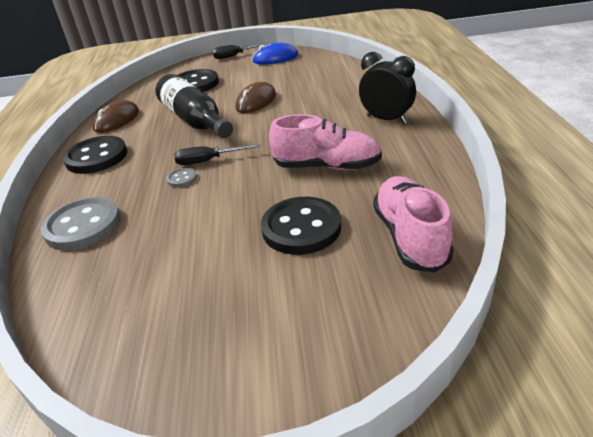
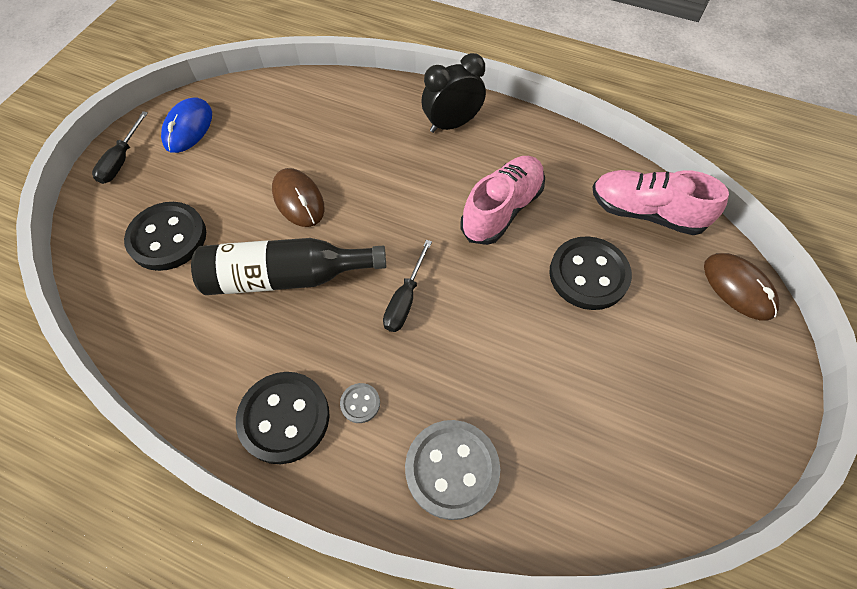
camera: 65 degrees left, 25 degrees up
(117, 120) = (187, 365): brown mouse -> brown mouse (738, 288)
(182, 179) = (424, 338): grey button -> grey button (360, 403)

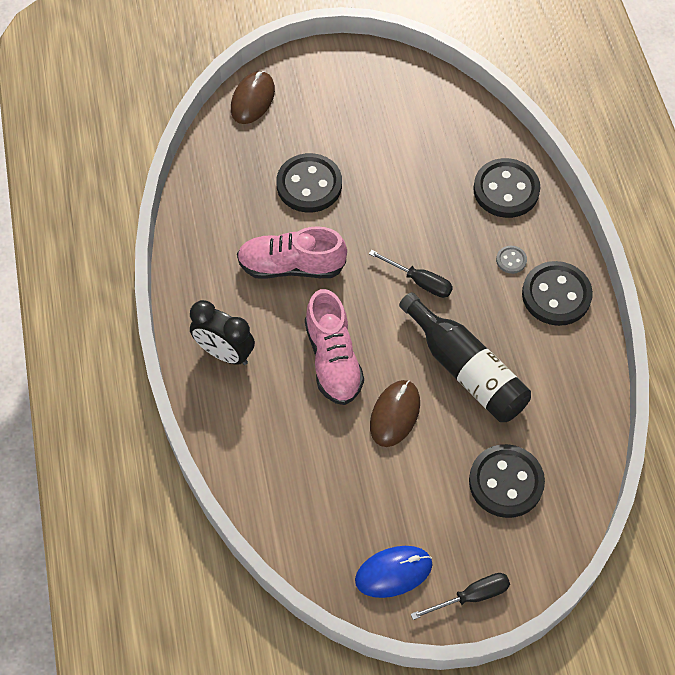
camera: 125 degrees left, 0 degrees up
(405, 299) = (419, 281): black screwdriver -> black screwdriver turned 45 degrees clockwise
(452, 469) = (506, 190): grey button -> black button
(645, 212) = (223, 175): pink shoe -> pink shoe (333, 360)

